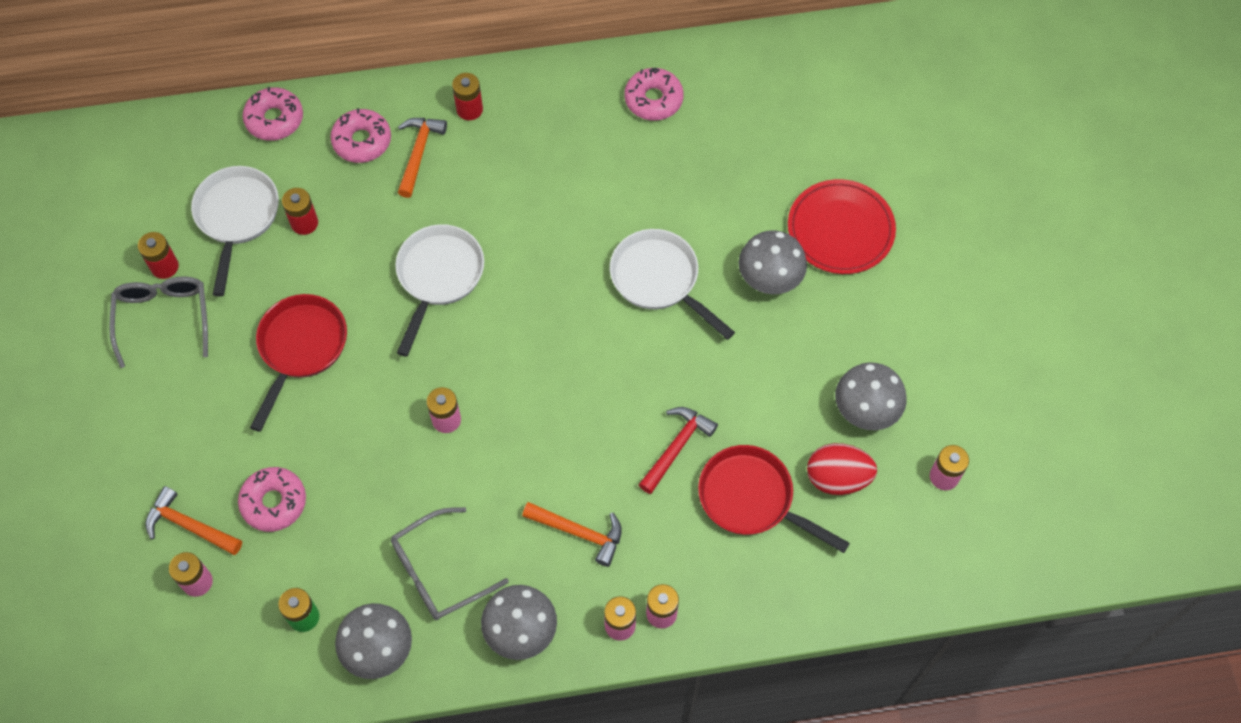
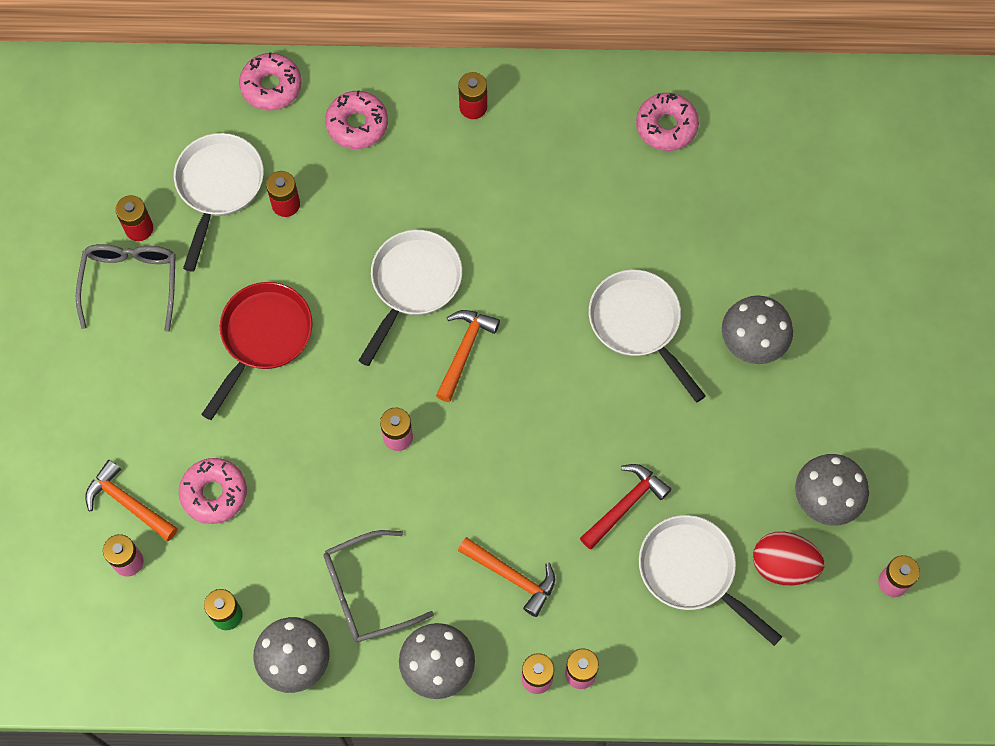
camera: 10 degrees right, 5 degrees up
(418, 153) = (413, 146): orange hammer -> orange hammer (464, 350)
(752, 499) = (692, 572): red pan -> white pan
(840, 230) = (836, 301): red plate -> none

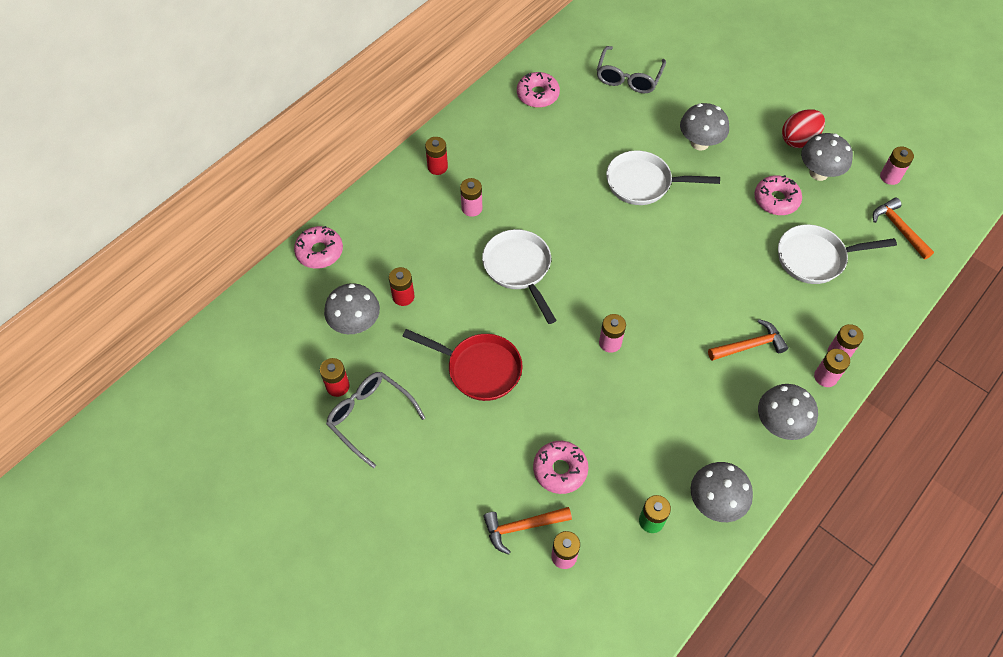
camera: 50 degrees left, 10 degrees down
(218, 187) = (355, 324): white pan -> grey mushroom
(263, 337) = (479, 369): red pan -> red pan turned 135 degrees clockwise
(357, 124) = (390, 227): pink donut -> pink donut (776, 200)
(366, 592) = (699, 429): grey glasses -> grey glasses (628, 78)
(449, 181) = (472, 208): none -> pink battery
(464, 350) = (584, 272): orange hammer -> orange hammer (898, 228)
(625, 504) = (748, 261): red hammer -> none
(783, 565) = (843, 216): red egg -> red egg (798, 140)

